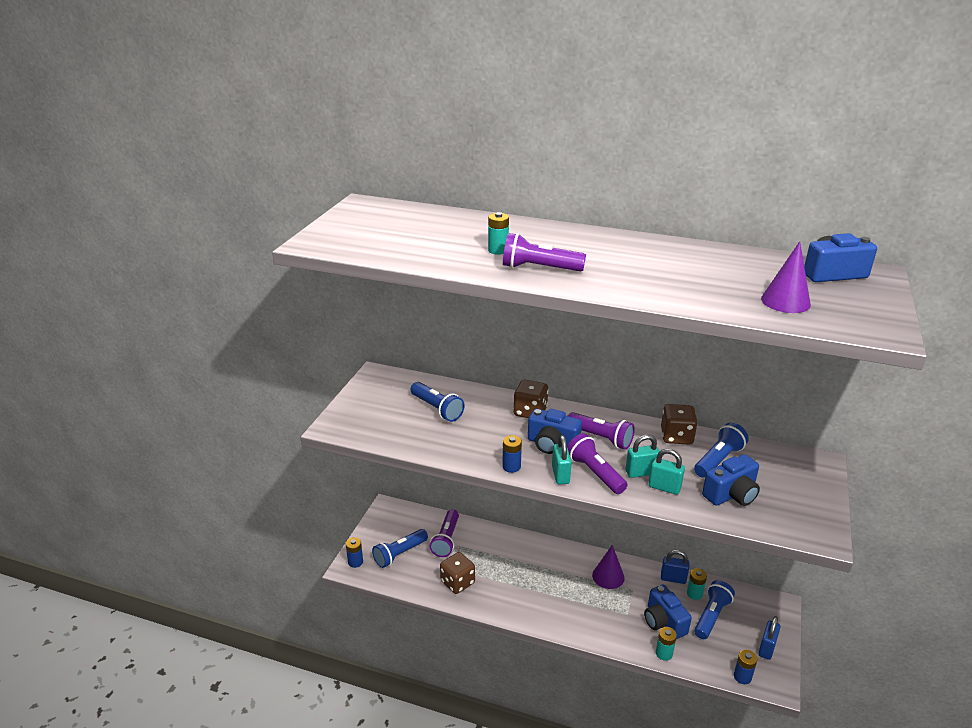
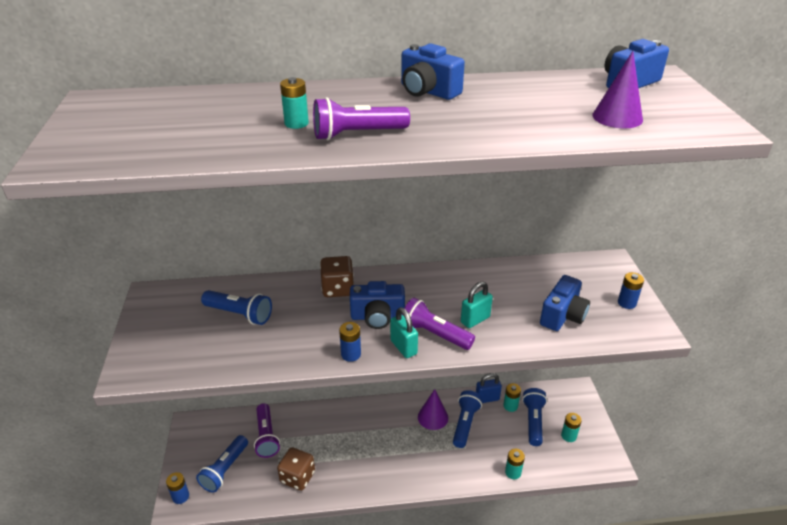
camera: 25 degrees left, 5 degrees up
(601, 438) = (420, 296): purple flashlight -> none
(663, 622) = (498, 442): blue camera -> blue camera (428, 91)
(664, 487) = (504, 328): turquoise padlock -> none
(676, 436) = (485, 273): brown dice -> none
(718, 460) = (532, 285): blue flashlight -> blue flashlight (465, 424)
(742, 677) = (583, 467): blue battery -> blue battery (626, 303)
(743, 643) = (568, 436): none -> turquoise battery
(766, 648) = (588, 433): blue padlock -> none

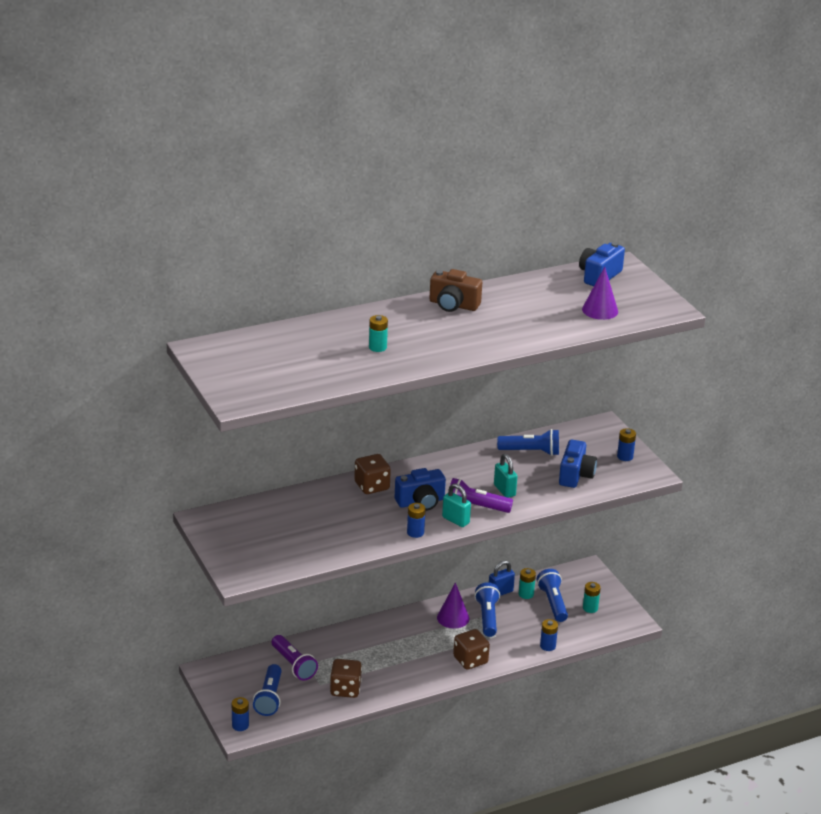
camera: 20 degrees left, 5 degrees down
(239, 314) = (299, 520): blue flashlight -> blue flashlight (531, 452)
(357, 134) = (428, 350): purple flashlight -> none
(428, 91) = (453, 305): blue camera -> brown camera
(430, 471) = (470, 660): none -> brown dice
(475, 320) = (504, 490): turquoise padlock -> turquoise padlock turned 60 degrees counterclockwise
(513, 472) = (547, 646): turquoise battery -> blue battery

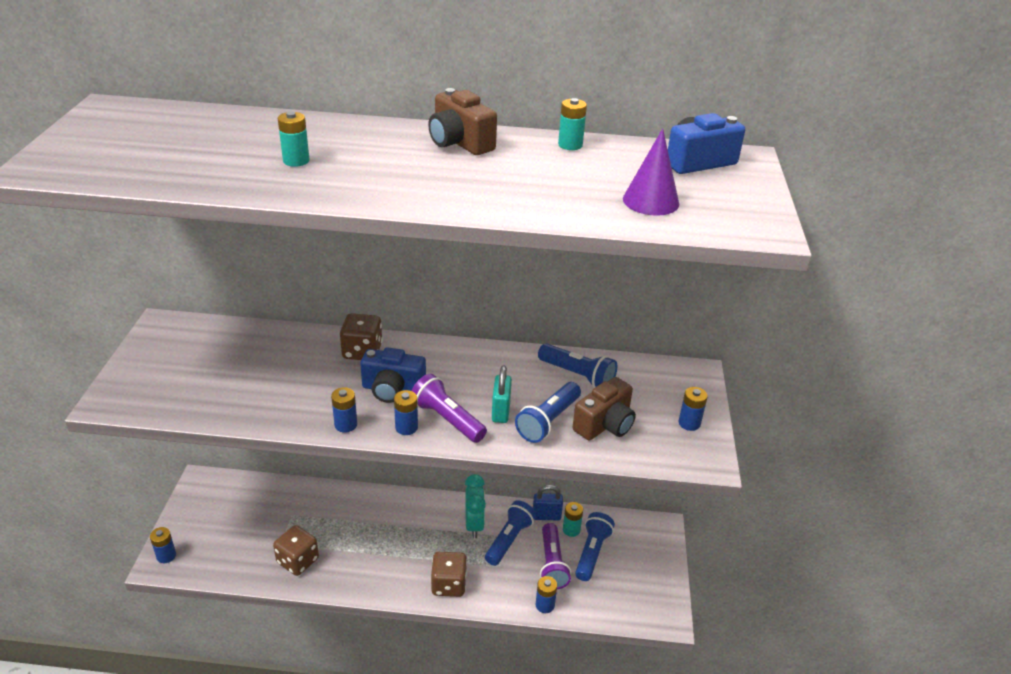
camera: 30 degrees right, 5 degrees up
(269, 698) = (222, 537): blue flashlight -> blue flashlight (548, 421)
(293, 665) = (278, 510): purple flashlight -> purple flashlight (552, 564)
(453, 618) = (474, 525): purple cone -> turquoise clock
(455, 520) = (406, 427): turquoise padlock -> blue battery
(575, 475) = (605, 425): blue camera -> brown camera
(590, 608) = (628, 577): turquoise battery -> turquoise battery (570, 145)

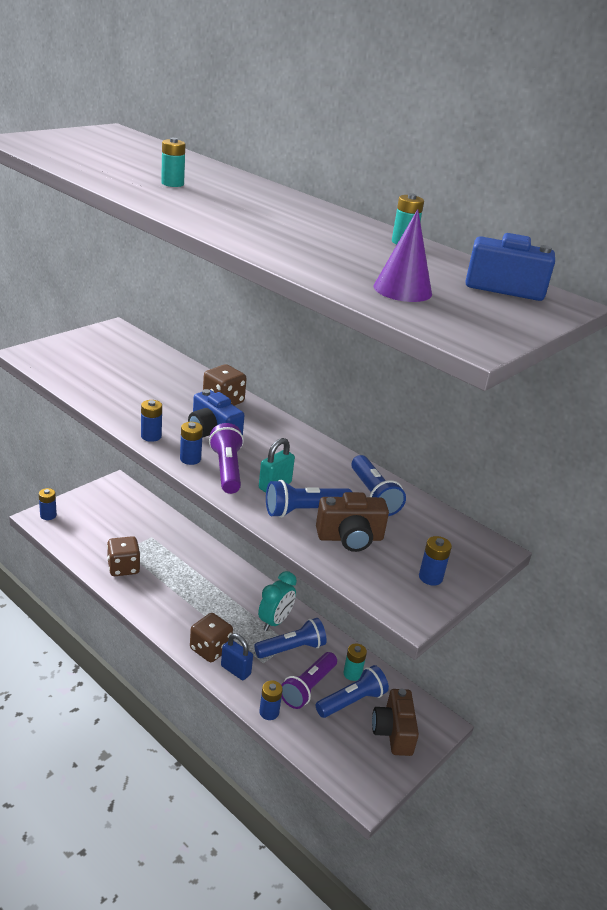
camera: 35 degrees right, 5 degrees down
(459, 143) = (312, 213): brown camera -> brown camera (393, 732)
(546, 516) = (341, 651): blue padlock -> blue padlock (235, 670)

